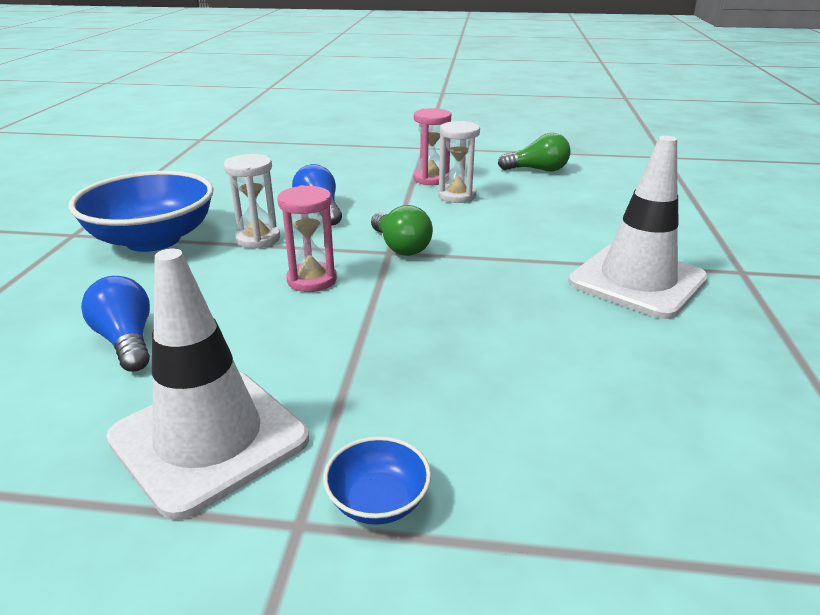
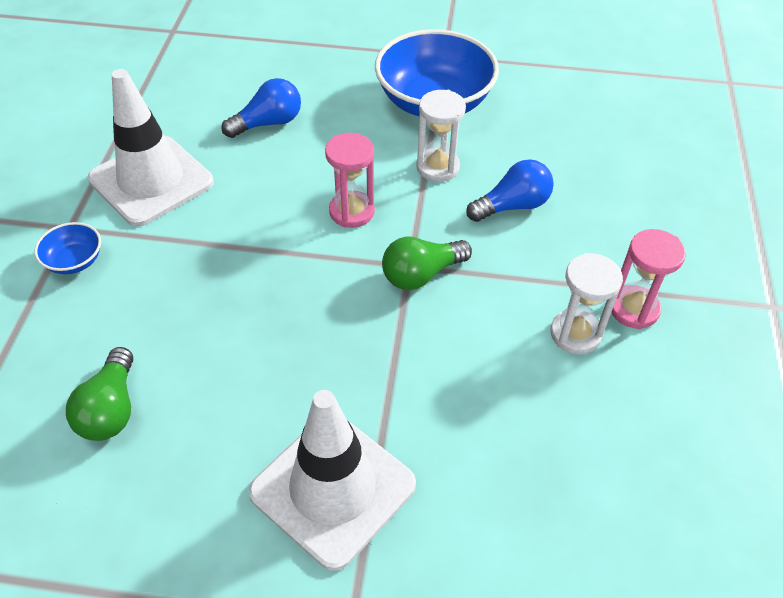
camera: 90 degrees right, 20 degrees up
(537, 170) = (705, 448): green light bulb -> green light bulb (111, 409)

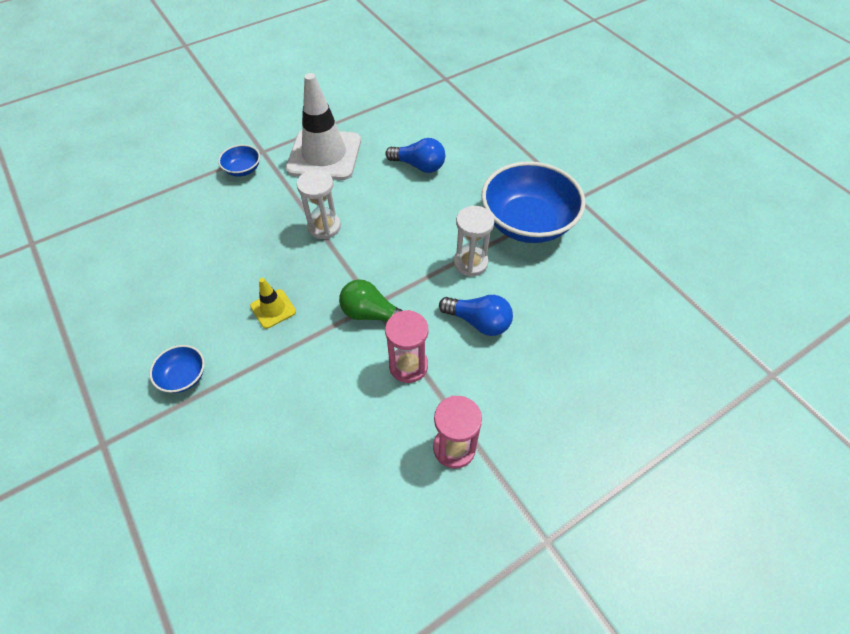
camera: 50 degrees right, 5 degrees up
(111, 409) = (164, 251): green light bulb -> none
(324, 351) = (273, 309): none -> yellow traffic cone
(333, 488) = (183, 376): white traffic cone -> blue bowl
(352, 211) = (389, 249): pink hourglass -> pink hourglass (408, 366)
(575, 334) = (399, 426): white hourglass -> white hourglass (324, 227)

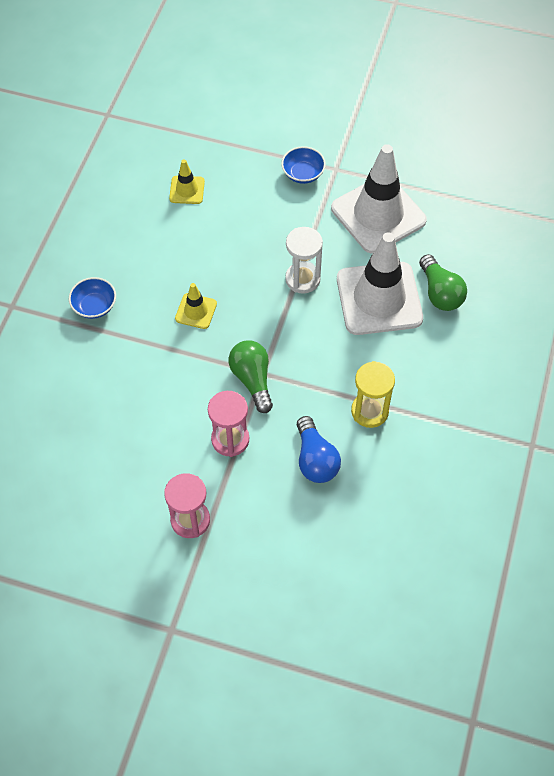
camera: 50 degrees right, 5 degrees up
(165, 241) = (187, 190): none -> yellow traffic cone
(388, 198) = (379, 298): none -> white traffic cone
(419, 166) = (440, 293): blue light bulb -> green light bulb
(470, 263) = (369, 411): white hourglass -> yellow hourglass
(527, 223) = (459, 424): blue bowl -> none

